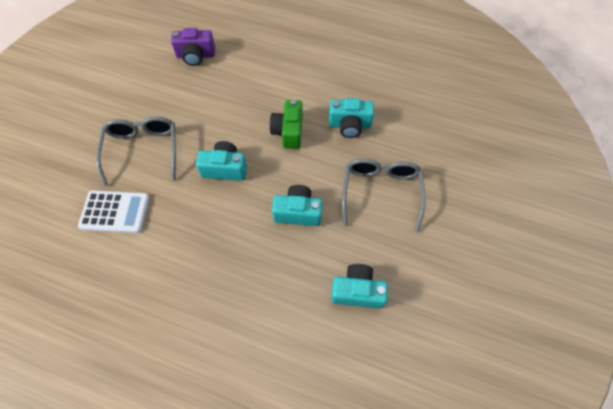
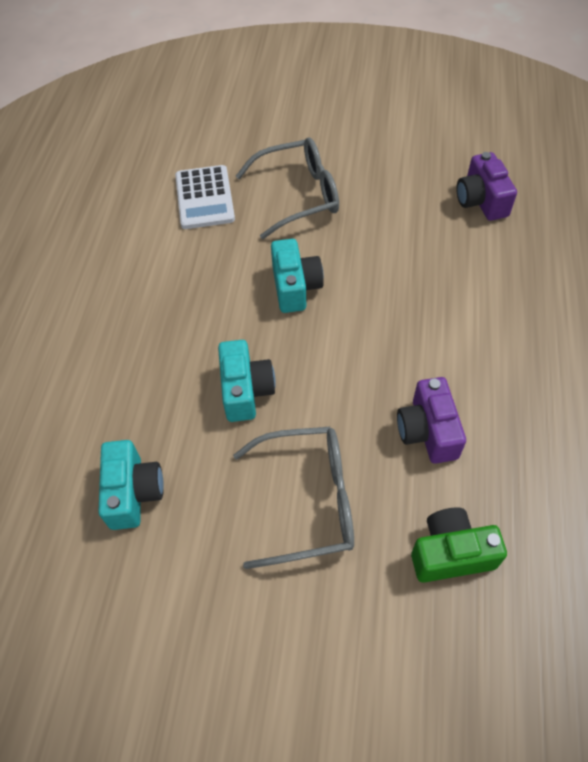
camera: 80 degrees right, 5 degrees down
(288, 131) = (384, 347): green camera -> green camera (451, 553)
(349, 125) = (427, 431): turquoise camera -> purple camera

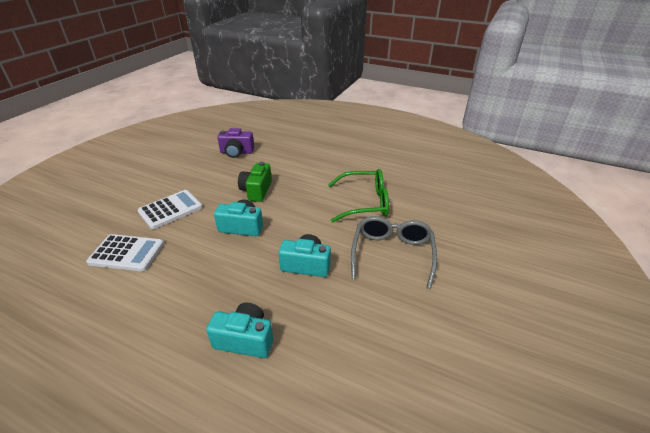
camera: 75 degrees left, 20 degrees down
(133, 492) = (361, 340): turquoise camera -> turquoise camera (245, 339)
(299, 195) = (170, 209): grey glasses -> white calculator
(427, 431) = (365, 203): purple camera -> green glasses
(451, 553) = (432, 212): green camera -> green camera (256, 190)

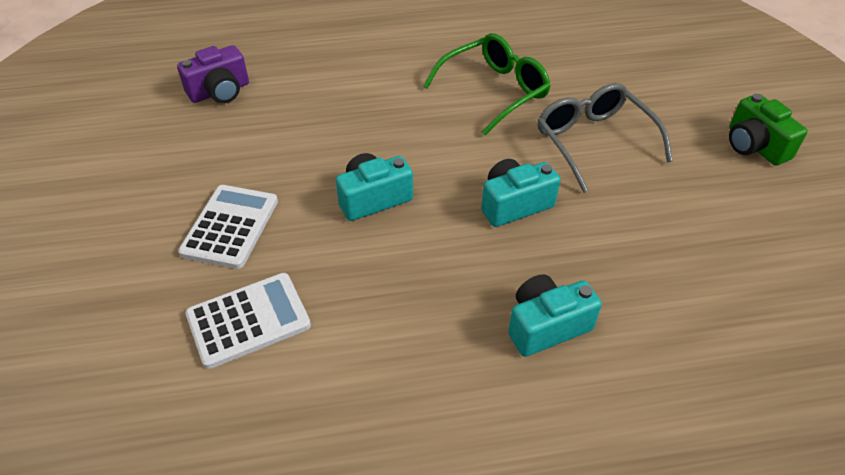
camera: 35 degrees left, 10 degrees up
(256, 190) = (329, 138): green camera -> green camera (754, 146)

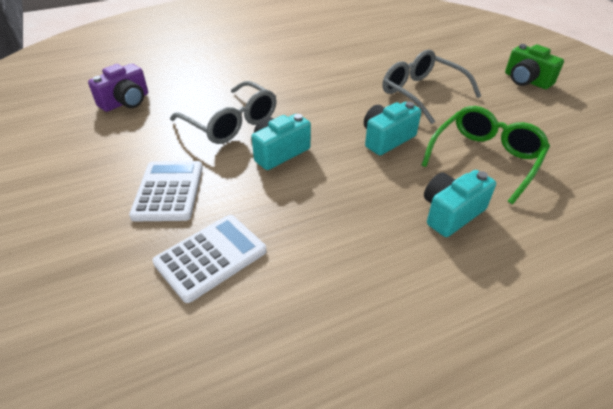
camera: 15 degrees left, 5 degrees down
(332, 145) = (231, 123): none -> grey glasses
(494, 91) = (338, 73): green glasses -> green glasses (485, 158)

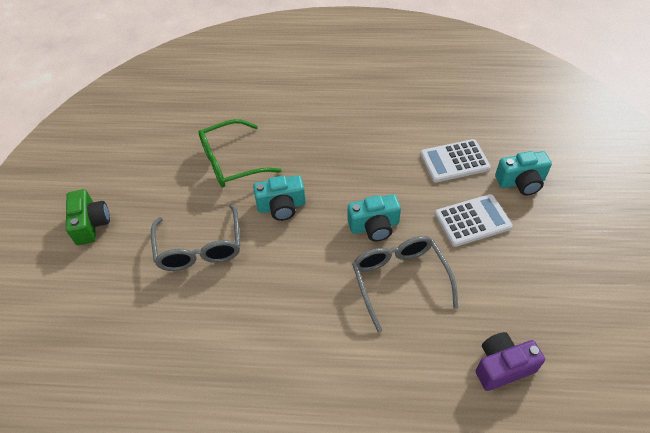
camera: 150 degrees left, 10 degrees up
(168, 191) = (472, 220): white calculator -> white calculator turned 135 degrees counterclockwise
(451, 213) = (296, 136): turquoise camera -> turquoise camera (521, 182)

